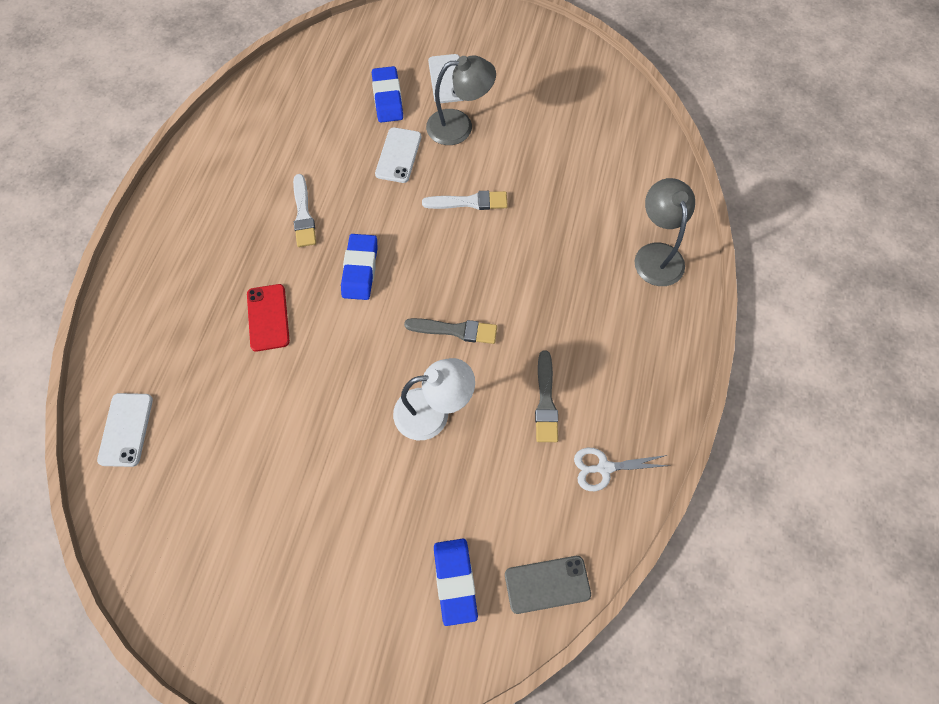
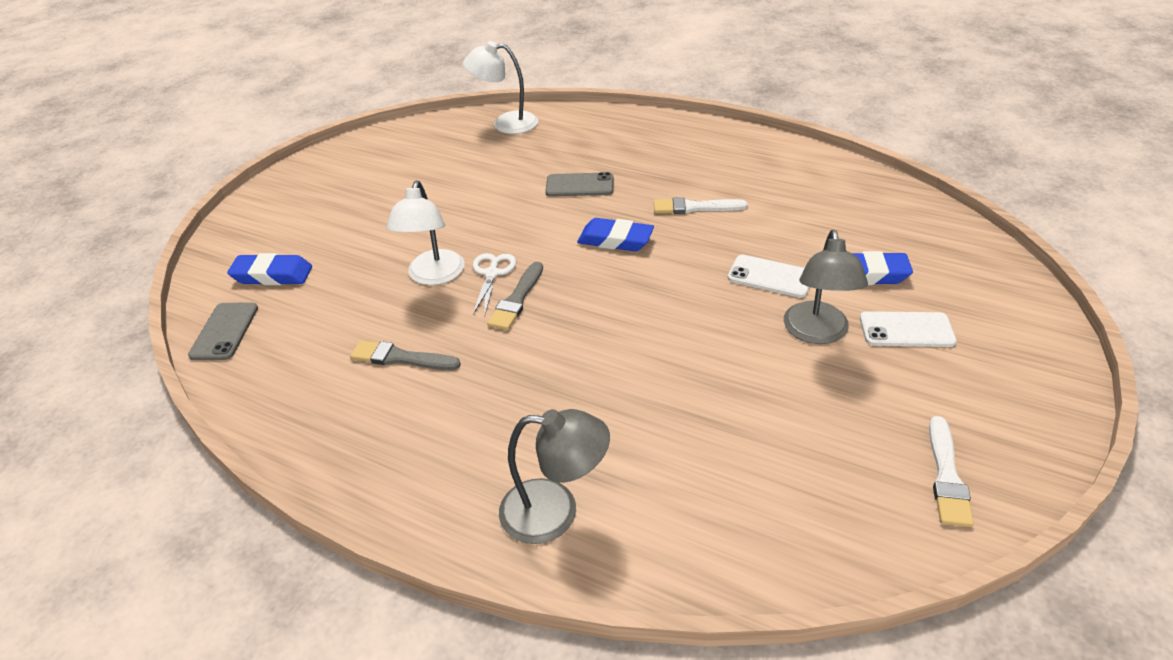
camera: 105 degrees right, 25 degrees down
(126, 429) = (506, 123): white phone -> white lamp
(268, 317) = (579, 185): red phone -> grey phone
(469, 202) = (688, 328): white brush -> white brush (946, 476)
(604, 468) = (300, 393): white scissors -> white scissors (492, 273)

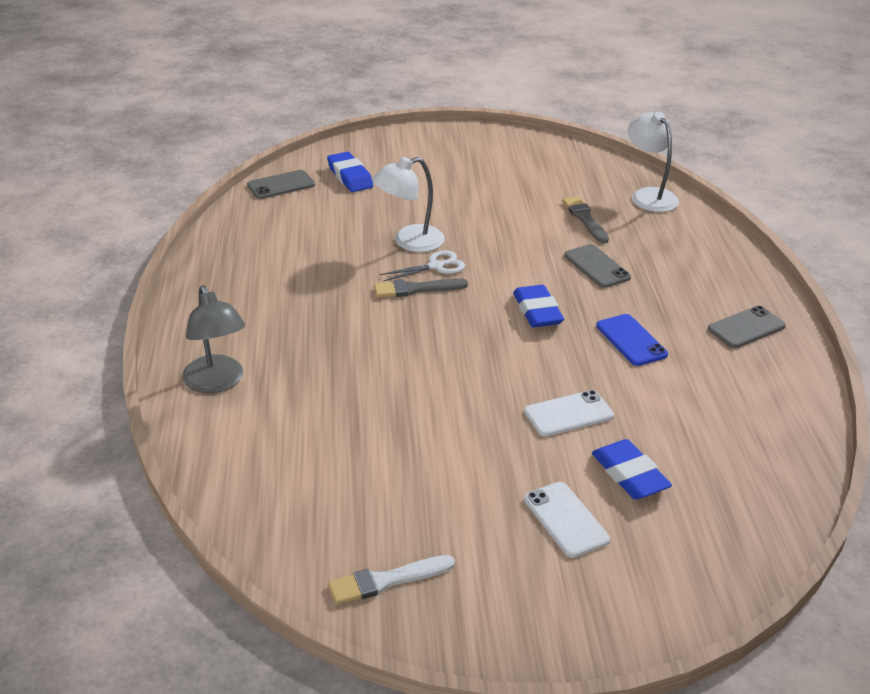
camera: 55 degrees right, 5 degrees down
(401, 358) = (311, 263): grey brush -> grey brush (585, 219)
(695, 207) = (631, 340): white brush -> blue phone
(720, 150) = (746, 328): none -> grey phone
(770, 276) = (568, 414): white phone -> white phone turned 75 degrees clockwise
(817, 333) = (512, 462): grey lamp -> none

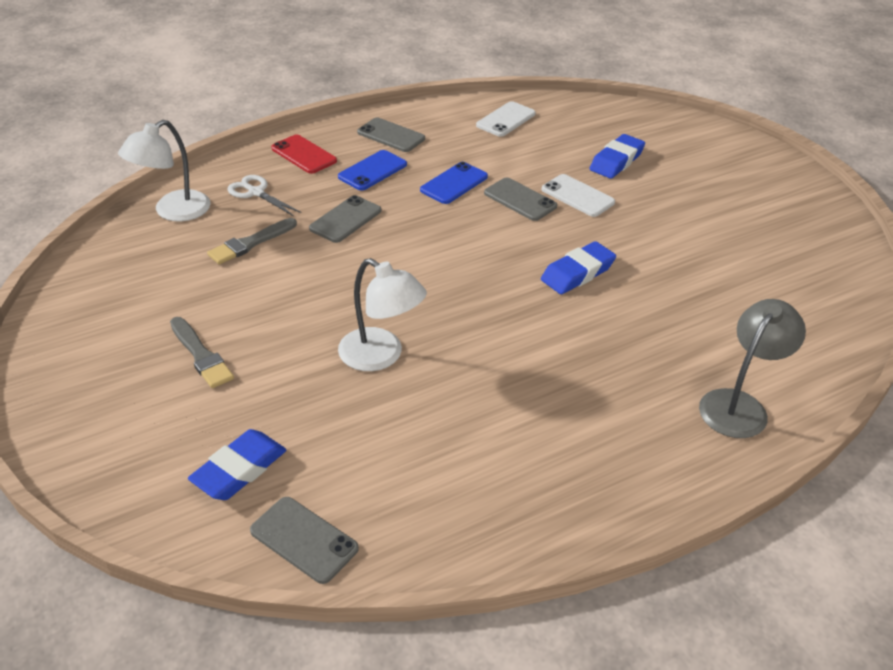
camera: 115 degrees left, 5 degrees up
(386, 580) = (819, 234): white brush -> none
(416, 289) = (472, 322): grey brush -> grey brush (201, 355)
(436, 266) = (418, 321): white scissors -> white scissors (256, 192)
(537, 311) = (450, 238): blue eraser -> blue eraser (577, 273)
(566, 519) = (685, 178): white phone -> white phone (505, 119)
(580, 372) = (520, 200): none -> grey phone
(676, 299) = (372, 171): none -> blue phone
(722, 269) = (304, 154): none -> red phone

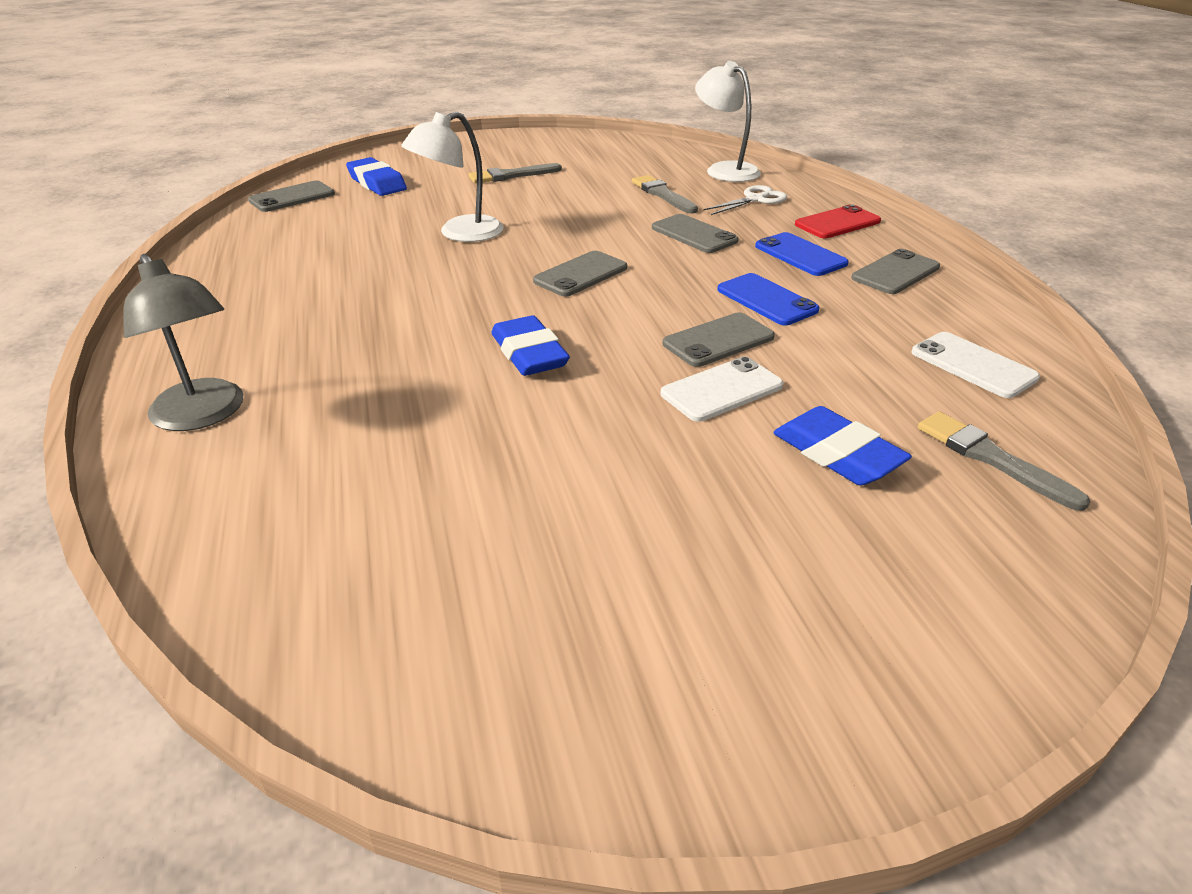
camera: 105 degrees right, 5 degrees down
(445, 268) = (580, 274): none -> grey phone
(593, 122) = (991, 458): none -> grey brush

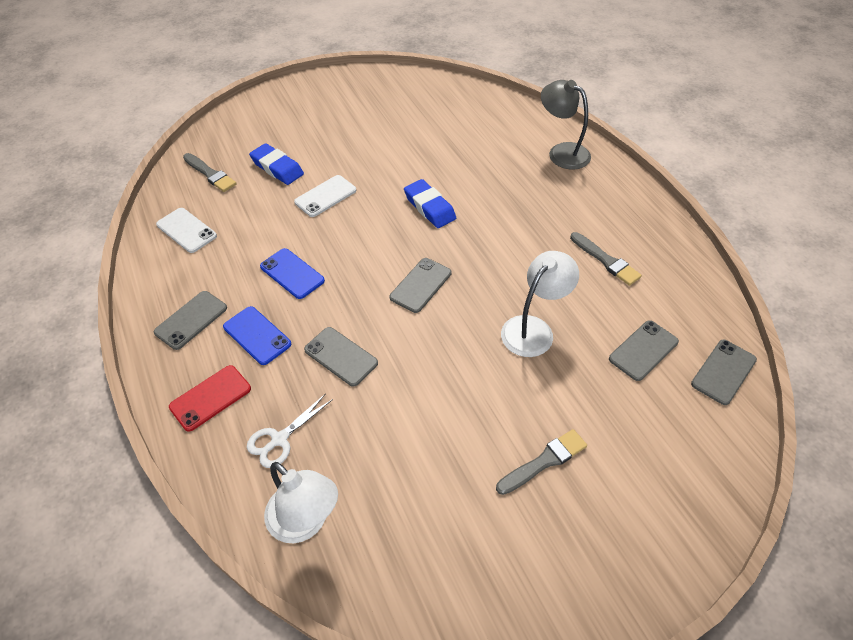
camera: 170 degrees right, 15 degrees up
(377, 183) = (670, 417): blue eraser -> none
(663, 194) = (373, 436): grey brush -> grey brush (606, 260)
(718, 340) = (326, 231): grey phone -> grey phone (643, 350)

